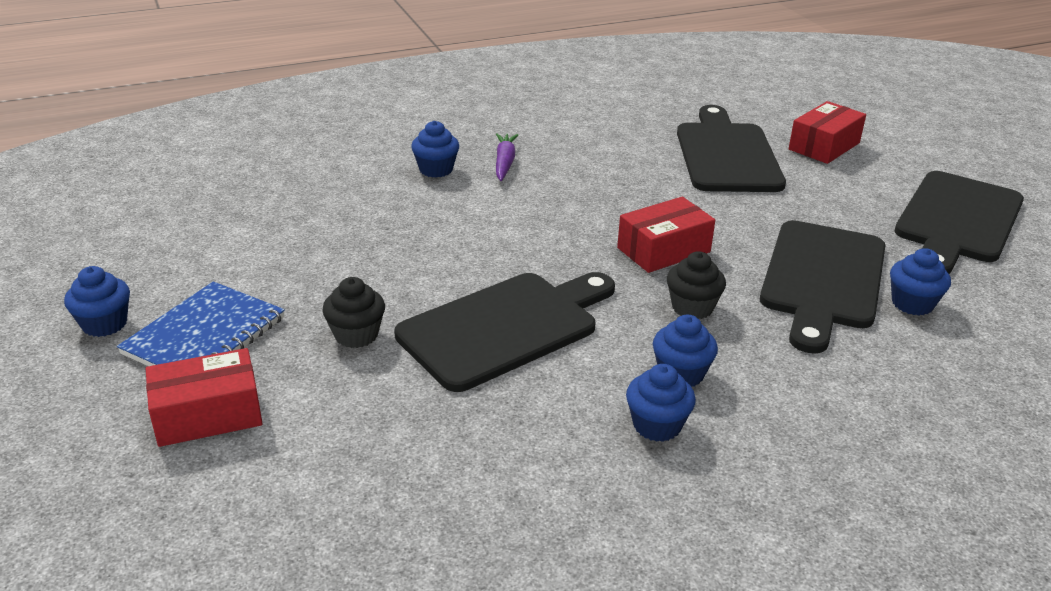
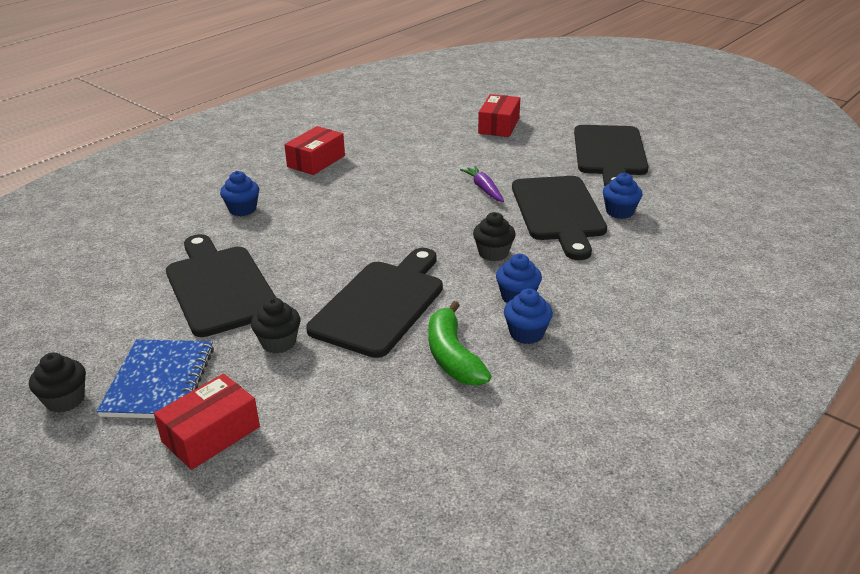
camera: 25 degrees left, 0 degrees up
(104, 324) = (65, 400): blue cupcake -> black cupcake
(504, 163) = (291, 191): purple carrot -> purple carrot (484, 189)
(540, 422) = (453, 356): none -> green banana
(663, 250) = (447, 221): red box -> red box (316, 161)
(726, 154) = (441, 147): black cutting board -> black cutting board (219, 287)

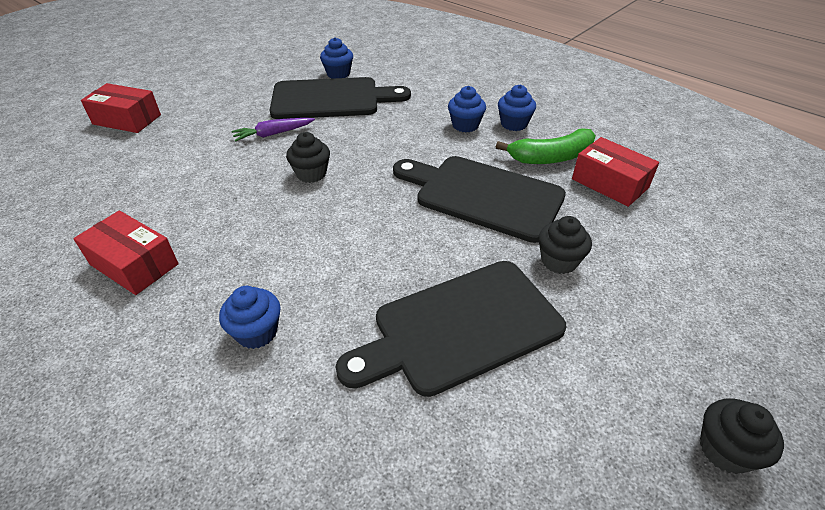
camera: 90 degrees left, 10 degrees up
(159, 381) = (653, 353): blue notebook -> none
(211, 434) = (709, 294): red box -> red box (609, 183)
(493, 253) = (397, 133): black cupcake -> black cupcake (311, 174)
(610, 153) = (231, 68): black cutting board -> none

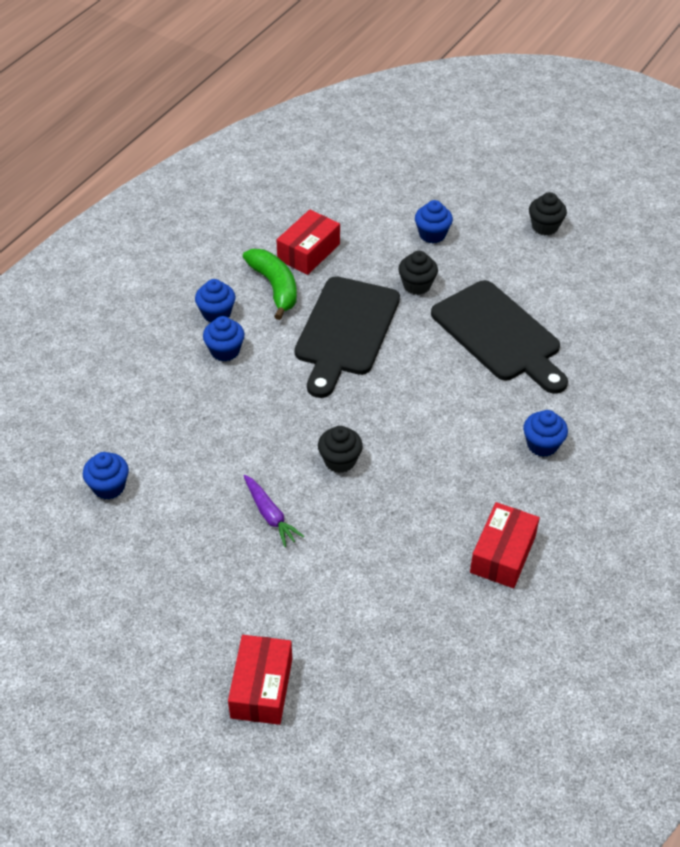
camera: 100 degrees left, 5 degrees up
(331, 99) = (179, 479): black cutting board -> none
(665, 292) = (432, 234): none -> blue cupcake

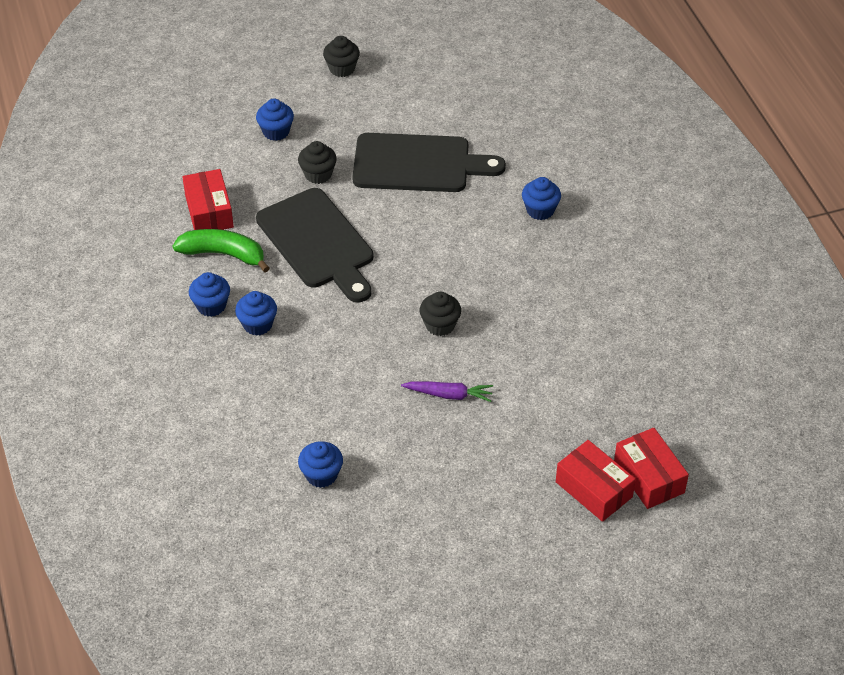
camera: 50 degrees left, 0 degrees up
(502, 554) = (609, 292): red box -> red box (649, 477)

